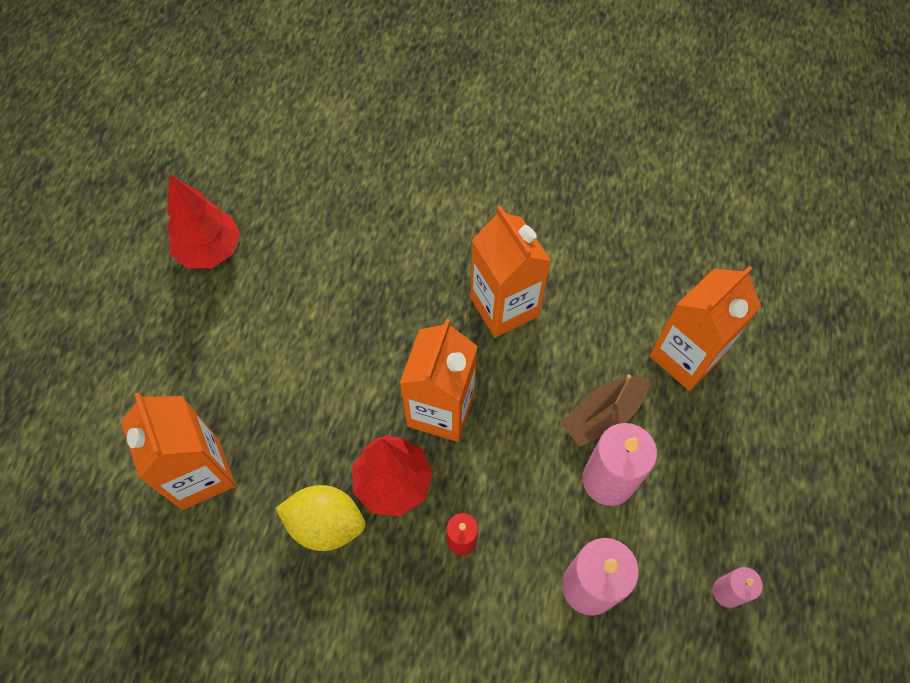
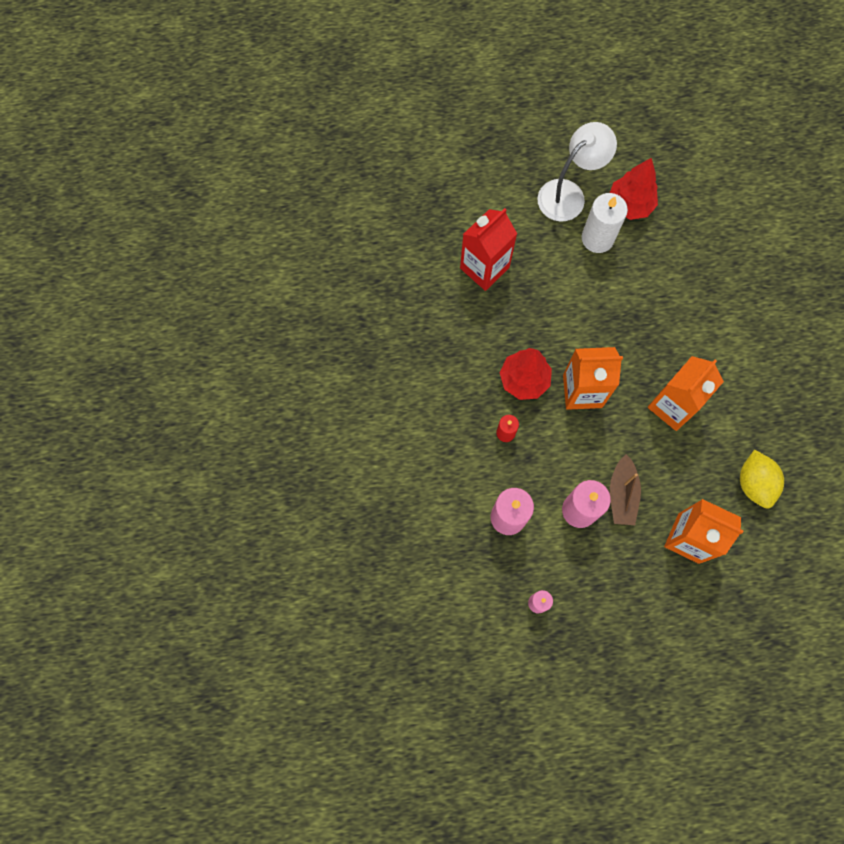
camera: 70 degrees right, 10 degrees up
(153, 318) = (568, 194): none -> white lamp
(200, 473) = (484, 268): orange carton -> red carton
(235, 307) = (597, 238): none -> white candle
(326, 524) = (484, 351): yellow lemon -> yellow lemon (754, 483)
(603, 415) = (622, 494): brown boat -> brown boat turned 120 degrees counterclockwise

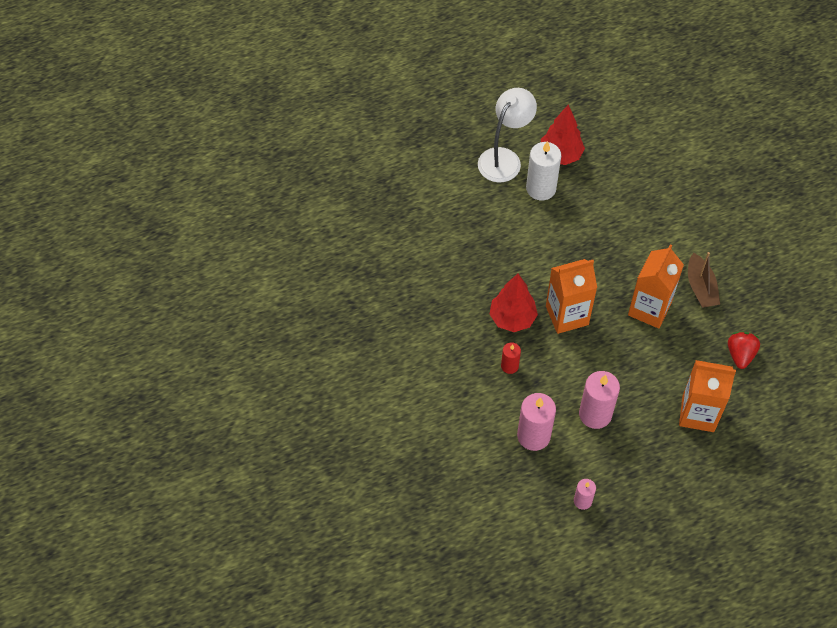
camera: 15 degrees left, 15 degrees down
(484, 268) = (448, 235): red carton -> none
(622, 494) = (628, 392): brown boat -> brown boat (700, 287)
(754, 483) = (740, 355): yellow lemon -> red strawberry

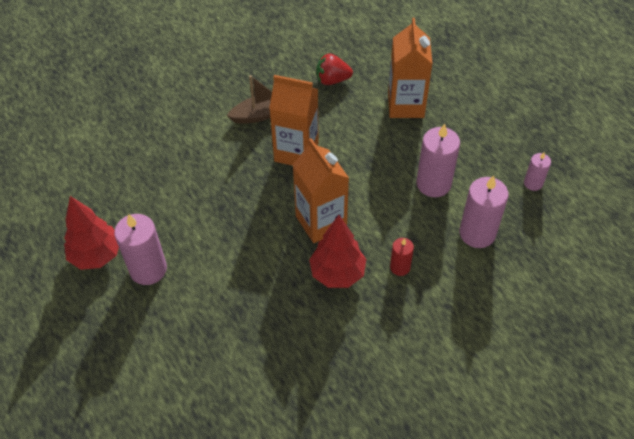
camera: 100 degrees left, 5 degrees down
(504, 158) = (104, 315): white lamp -> none
(541, 188) = (148, 269): white candle -> pink candle

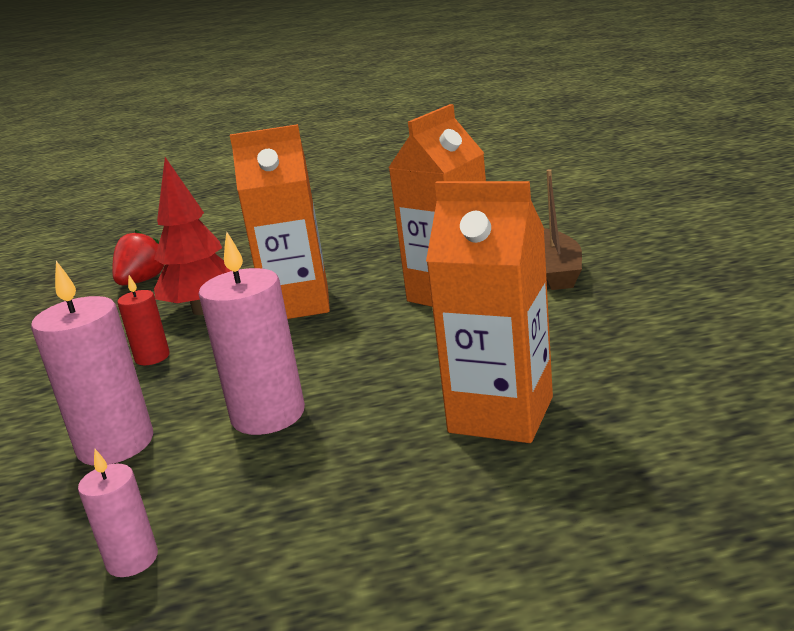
camera: 115 degrees right, 30 degrees down
(96, 255) = (382, 190): red tree -> none
(148, 269) = (338, 211): pink candle -> none
(332, 80) = (620, 337): red strawberry -> red strawberry (142, 281)

